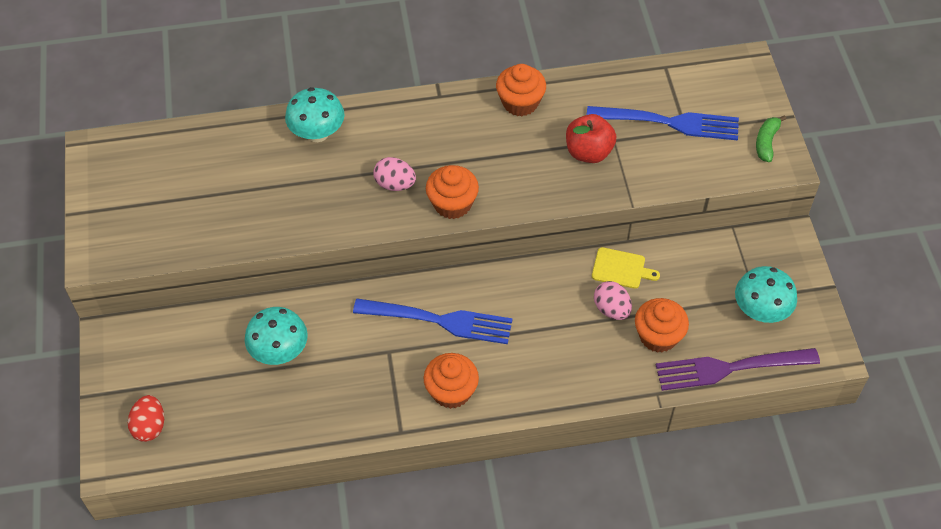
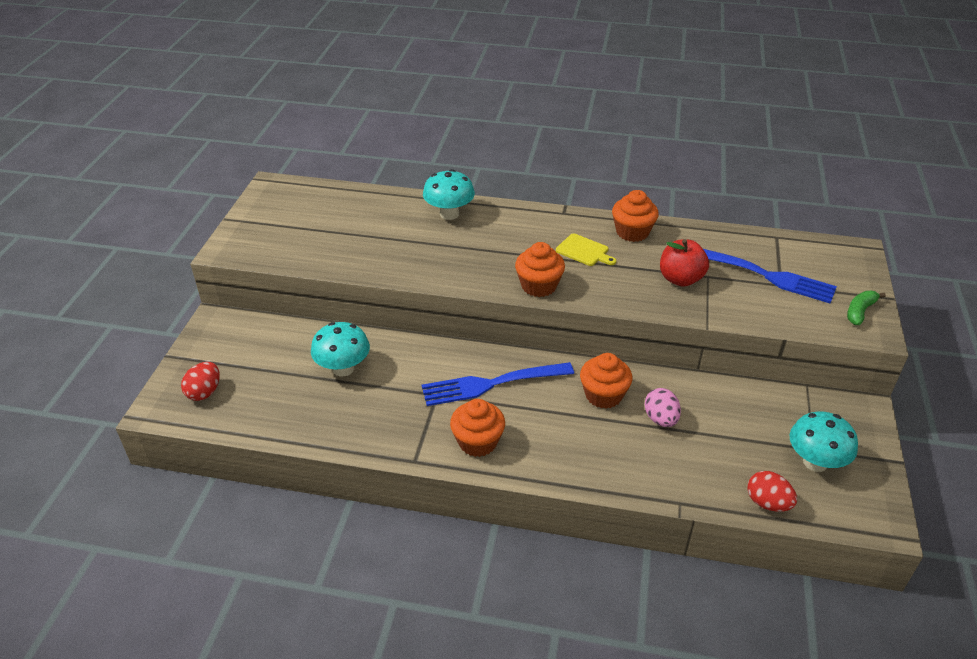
camera: 20 degrees right, 15 degrees down
(395, 184) = (495, 261): pink egg -> none
(438, 321) = (492, 383): blue fork -> blue fork turned 135 degrees clockwise
(621, 269) = (682, 389): yellow cutting board -> yellow cutting board (584, 251)
(658, 336) = (699, 454): orange cupcake -> orange cupcake (603, 395)
(731, 367) = (767, 503): purple fork -> red egg

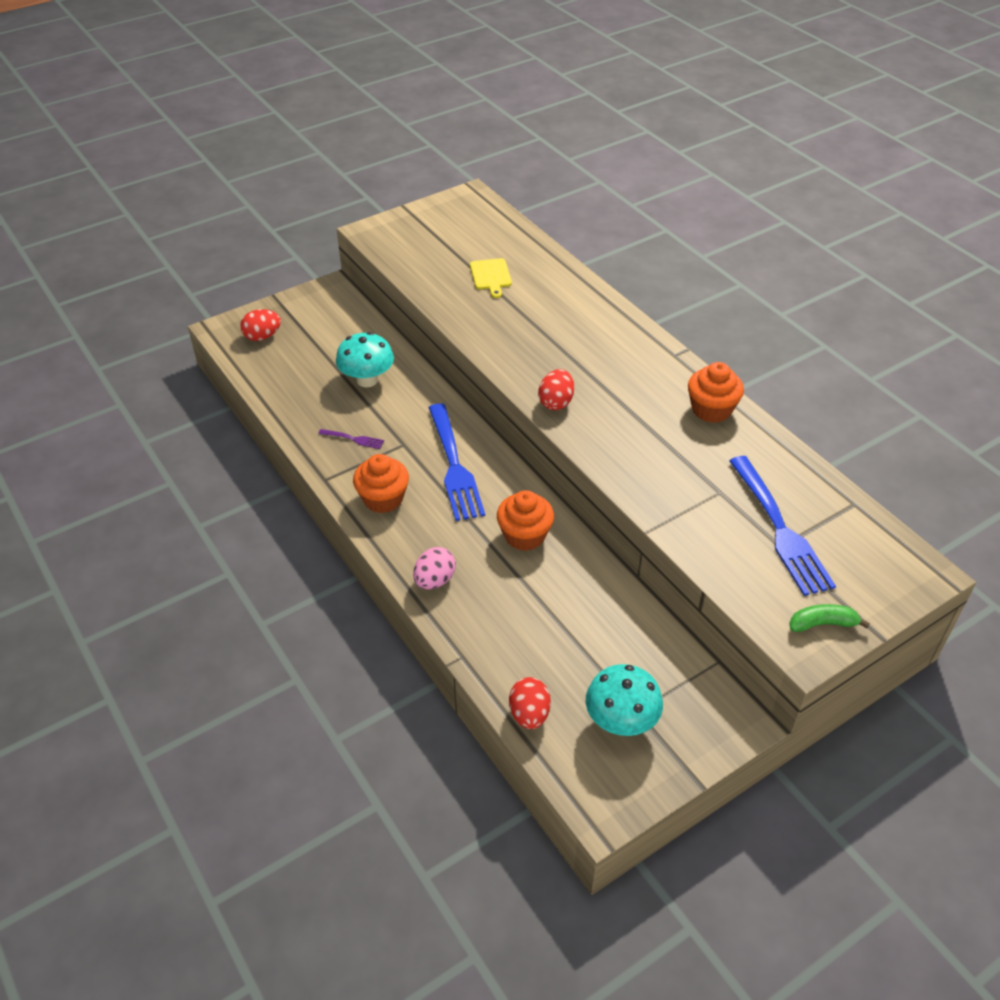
camera: 45 degrees right, 5 degrees up
(394, 417) = (353, 439): none -> purple fork
(449, 214) = (573, 298): turquoise mushroom -> none
(492, 383) = (453, 465): blue fork -> blue fork turned 135 degrees counterclockwise
(539, 286) = (556, 402): orange cupcake -> red egg
(584, 251) = (640, 398): yellow cutting board -> yellow cutting board (491, 276)
(660, 419) = (542, 587): pink egg -> pink egg (434, 580)
(680, 279) = (689, 477): red apple -> none

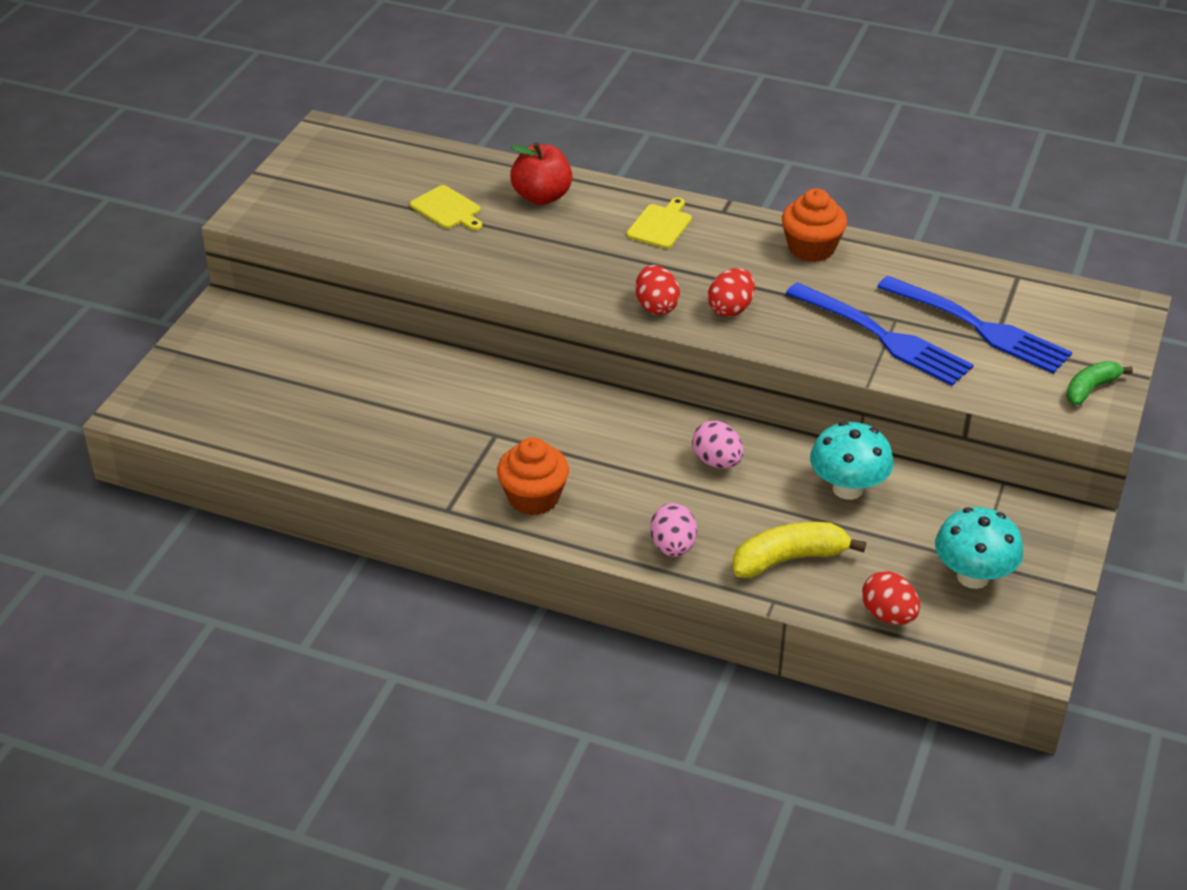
camera: 35 degrees left, 5 degrees down
(262, 336) = (198, 396): red egg -> red egg (730, 309)
(353, 439) = (433, 455): purple fork -> none
(367, 380) = (380, 388): turquoise mushroom -> turquoise mushroom (847, 489)
(453, 465) = (572, 430): blue fork -> blue fork (881, 336)
(502, 632) = (789, 559): none -> yellow banana
(524, 535) = (717, 462): orange cupcake -> pink egg
(560, 292) = (542, 196): none -> red apple
(619, 346) = (660, 225): none -> yellow cutting board

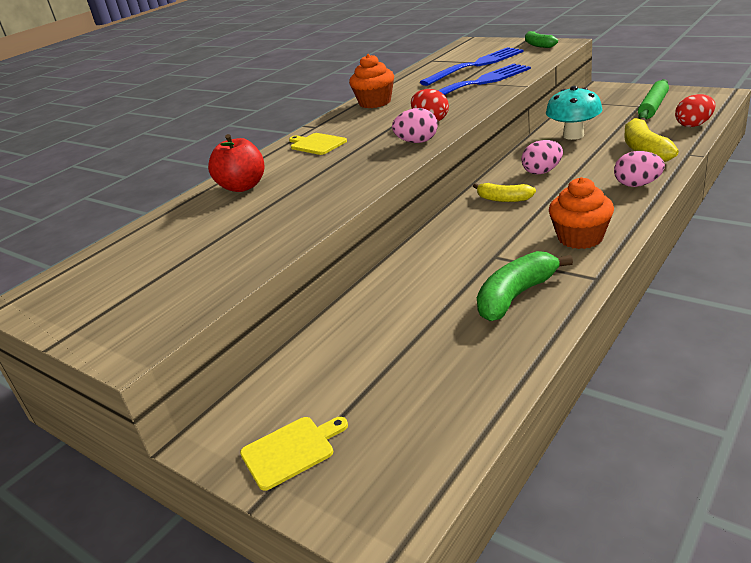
camera: 70 degrees left, 10 degrees down
(416, 455) = (516, 296): none -> green banana
(447, 209) = (225, 227): yellow cutting board -> yellow cutting board (291, 450)
(635, 432) = (503, 199): none -> yellow banana
(656, 306) = (417, 142): red egg -> pink egg
(973, 576) = (653, 106): turquoise mushroom -> green rolling pin

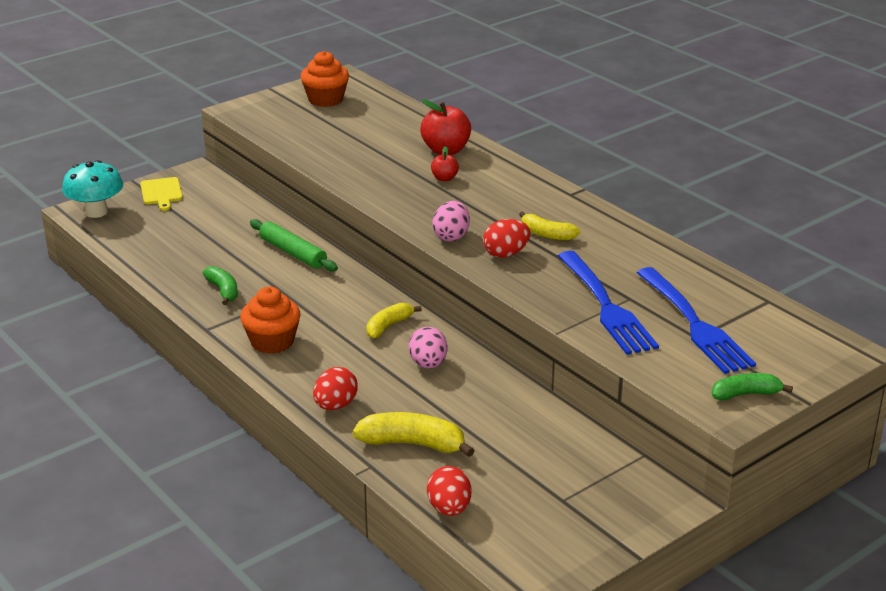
camera: 100 degrees right, 0 degrees up
(306, 171) = (444, 178): none -> red apple
(316, 144) = (513, 189): yellow cutting board -> none
(375, 102) = (614, 235): orange cupcake -> orange cupcake (325, 99)
(389, 117) = (546, 234): none -> yellow banana
(516, 296) = (223, 291): green banana -> green banana, size x0.64
(573, 135) = (510, 415): turquoise mushroom -> turquoise mushroom (96, 212)
(637, 185) = (335, 405): pink egg -> red egg
(653, 106) = (547, 509): green rolling pin -> green rolling pin (293, 253)

